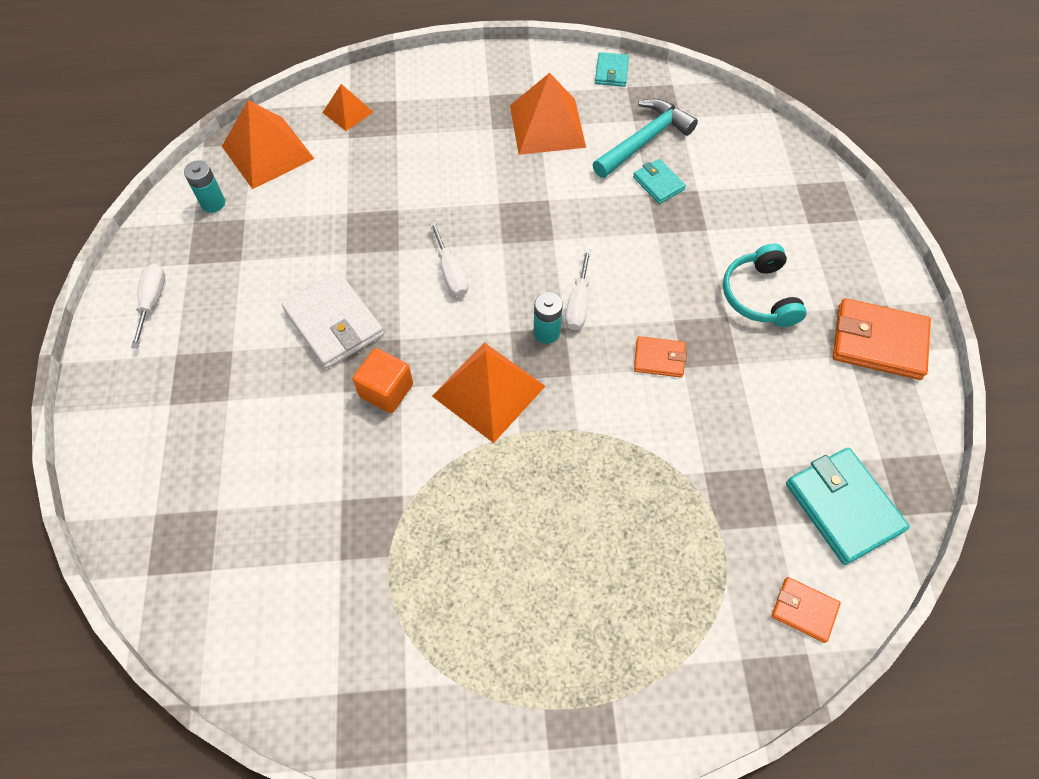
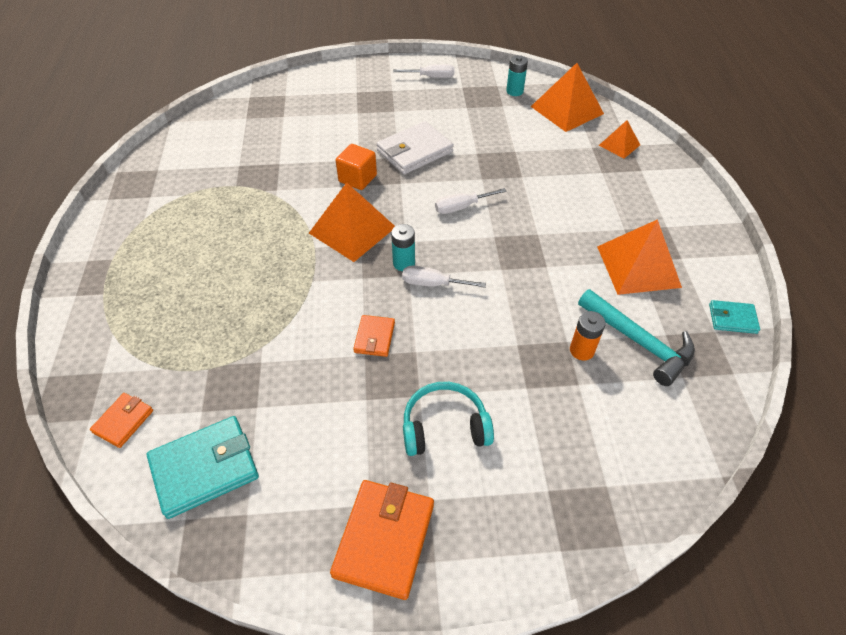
camera: 90 degrees right, 10 degrees down
(658, 183) = (582, 350): turquoise wallet -> orange battery

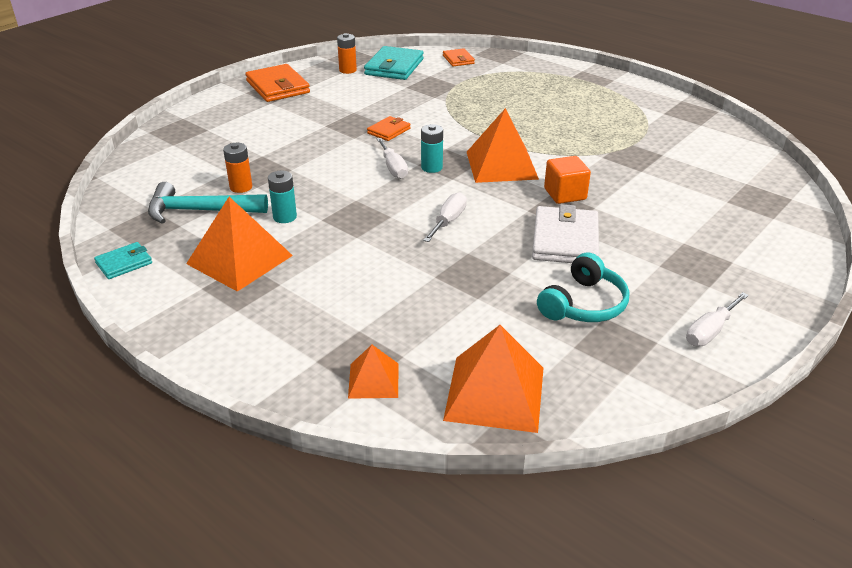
camera: 135 degrees right, 15 degrees down
(260, 511) = (348, 70): none -> orange battery
(374, 337) = (389, 131): orange wallet -> orange wallet turned 75 degrees clockwise
(432, 284) = (393, 168): white screwdriver -> white screwdriver turned 105 degrees clockwise
(444, 427) = (294, 123): turquoise headphones -> turquoise headphones (584, 304)
(514, 91) = (593, 378): turquoise battery -> turquoise battery (285, 217)

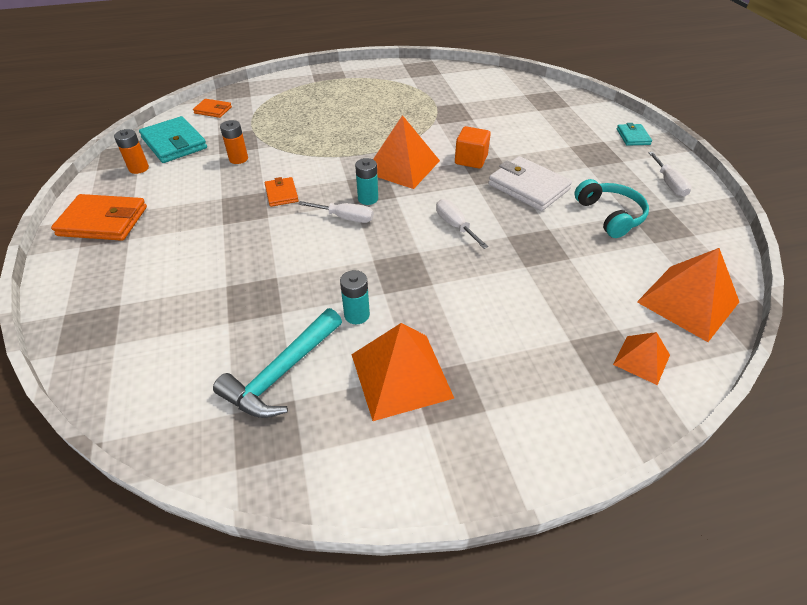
camera: 55 degrees left, 10 degrees up
(124, 263) = (324, 477): turquoise wallet -> turquoise wallet (633, 137)
(241, 187) = (269, 324): orange battery -> orange battery (238, 159)

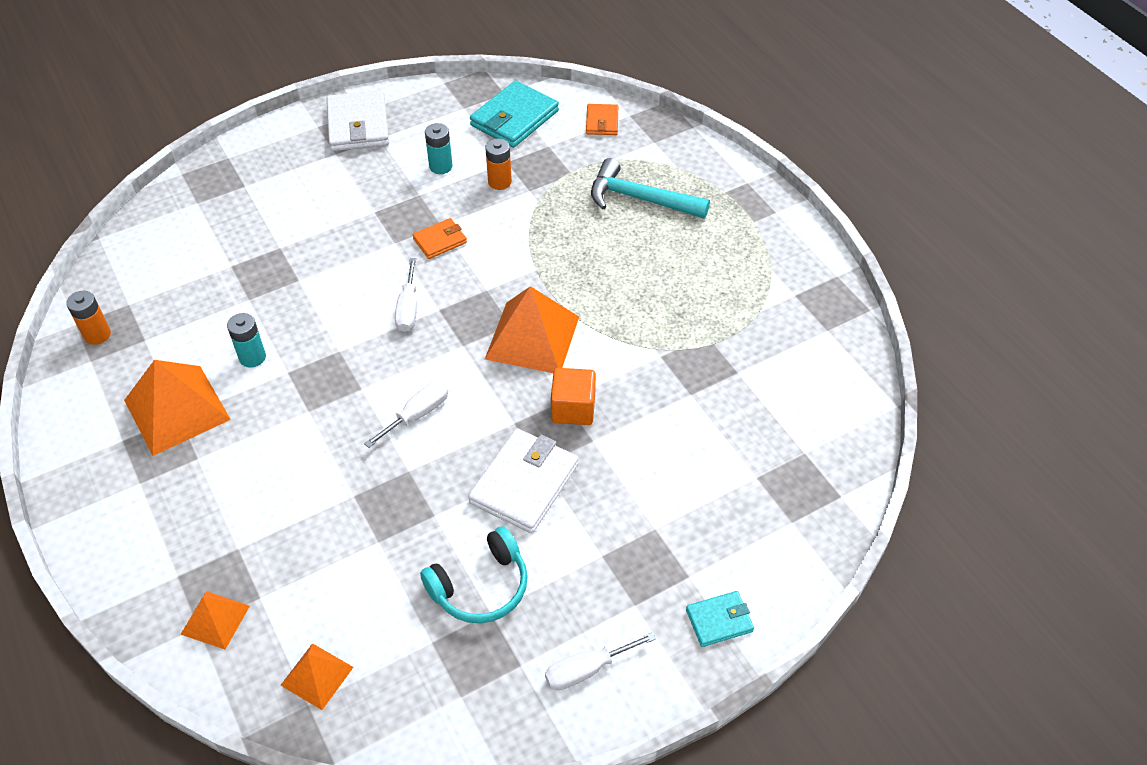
camera: 75 degrees right, 5 degrees up
(103, 221) = (358, 125): orange wallet -> white wallet
(139, 168) = (455, 111): orange battery -> orange battery (97, 335)
(282, 372) = (174, 322): turquoise hammer -> turquoise hammer (640, 199)
(368, 199) = (451, 319): turquoise battery -> turquoise battery (441, 166)
(688, 301) = (317, 676): orange pyramid -> orange pyramid, size x0.55

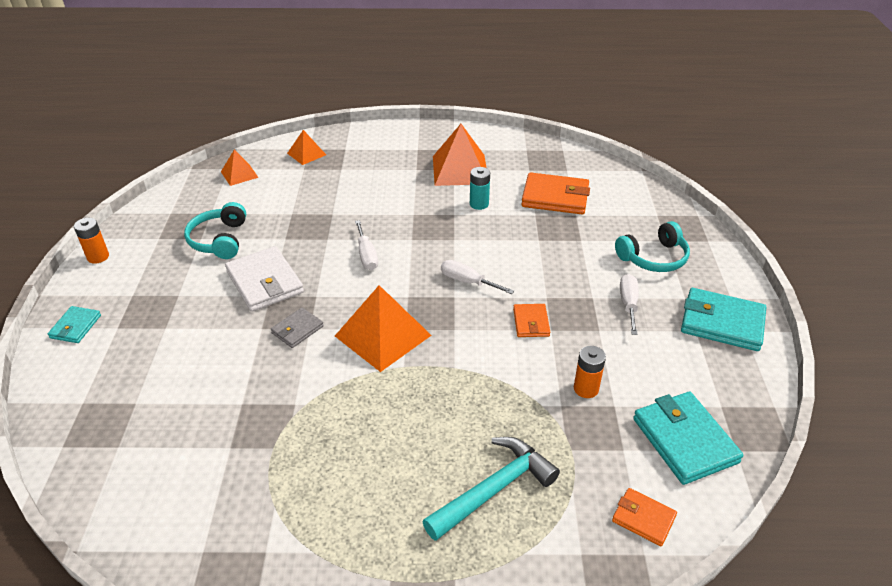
camera: 120 degrees right, 10 degrees down
(97, 335) = (547, 155): orange battery -> orange battery (98, 257)
(201, 294) = (555, 197): none -> orange wallet
(281, 187) = (653, 258): none -> turquoise headphones
(358, 125) = (722, 323): white wallet -> turquoise wallet
(441, 166) = (631, 356): turquoise battery -> none
(573, 409) = (297, 330): orange cube -> grey wallet
(587, 669) = (124, 260): white screwdriver -> white screwdriver (628, 304)

